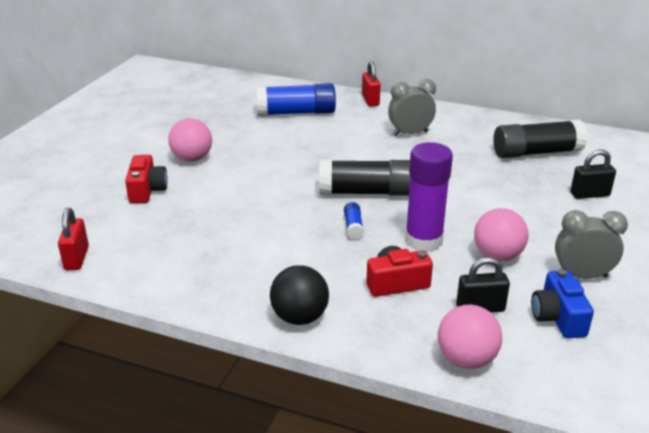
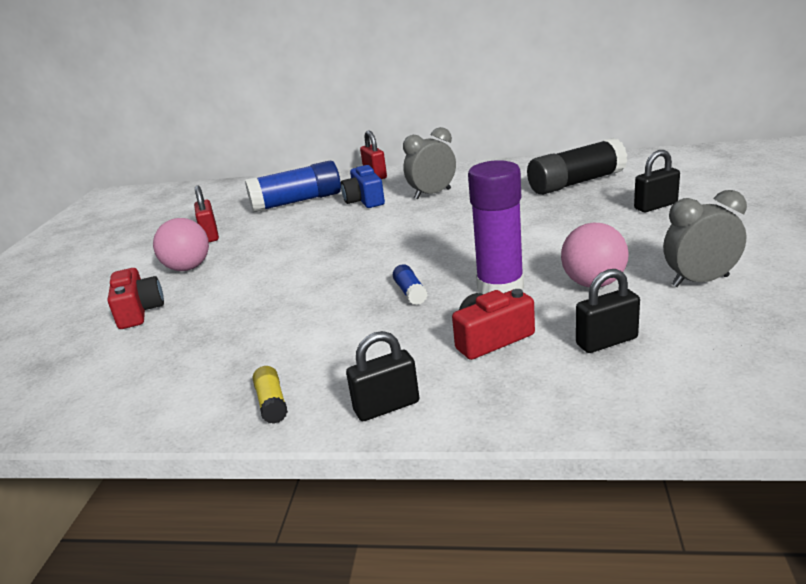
camera: 10 degrees left, 5 degrees down
(76, 258) = (58, 409): red padlock -> red padlock (210, 235)
(222, 293) = (272, 403): none -> yellow glue stick
(299, 317) = (386, 407): black ball -> black padlock
(366, 192) = (409, 256): black glue stick -> none
(466, 359) = (624, 403): pink ball -> none
(558, 317) = (703, 329): blue camera -> blue camera (364, 200)

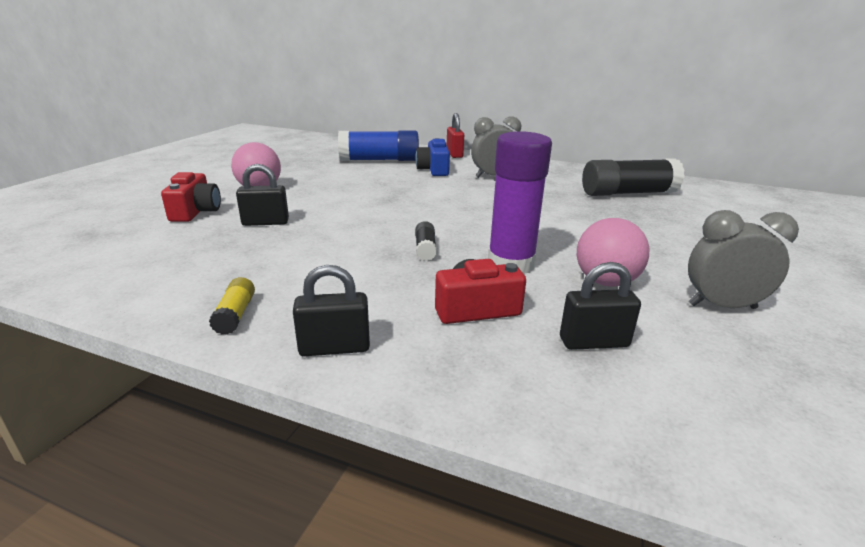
camera: 10 degrees right, 0 degrees up
(210, 235) = (295, 170): red padlock -> none
(410, 292) = (425, 249): blue glue stick -> black glue stick
(655, 206) = (698, 227): black padlock -> black padlock (265, 222)

